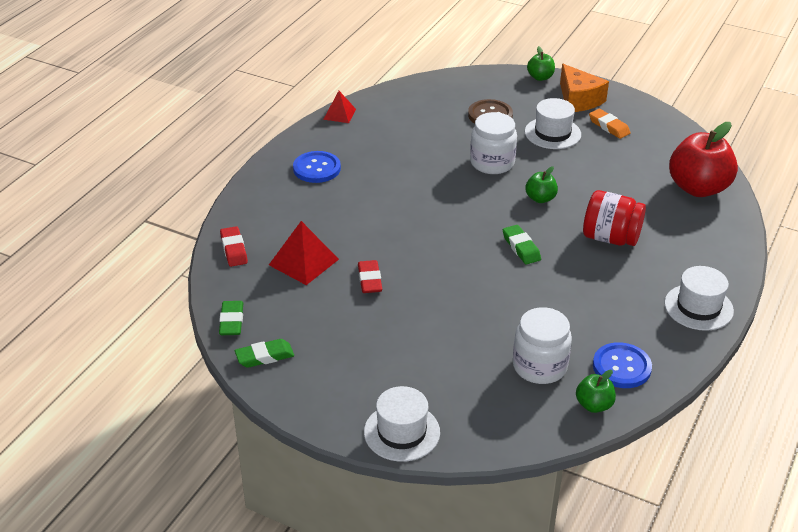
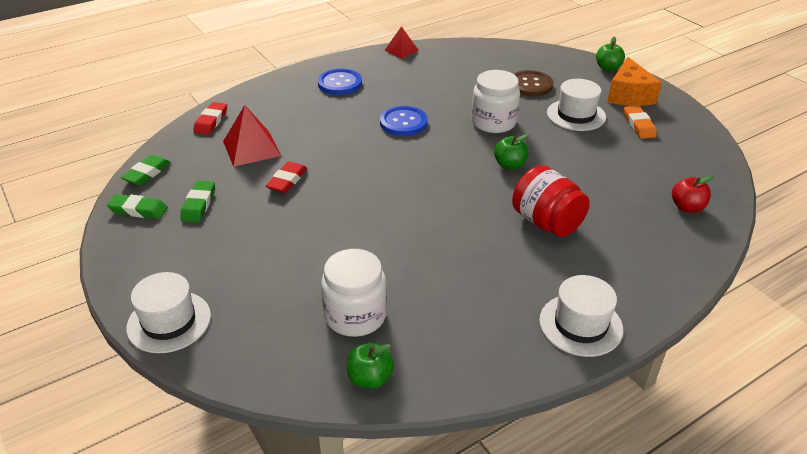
camera: 30 degrees right, 0 degrees up
(521, 247) = (448, 200): green eraser -> green eraser (199, 204)
(621, 367) = (437, 352): blue button -> blue button (403, 122)
(698, 188) = (687, 207): red apple -> red apple, size x0.48

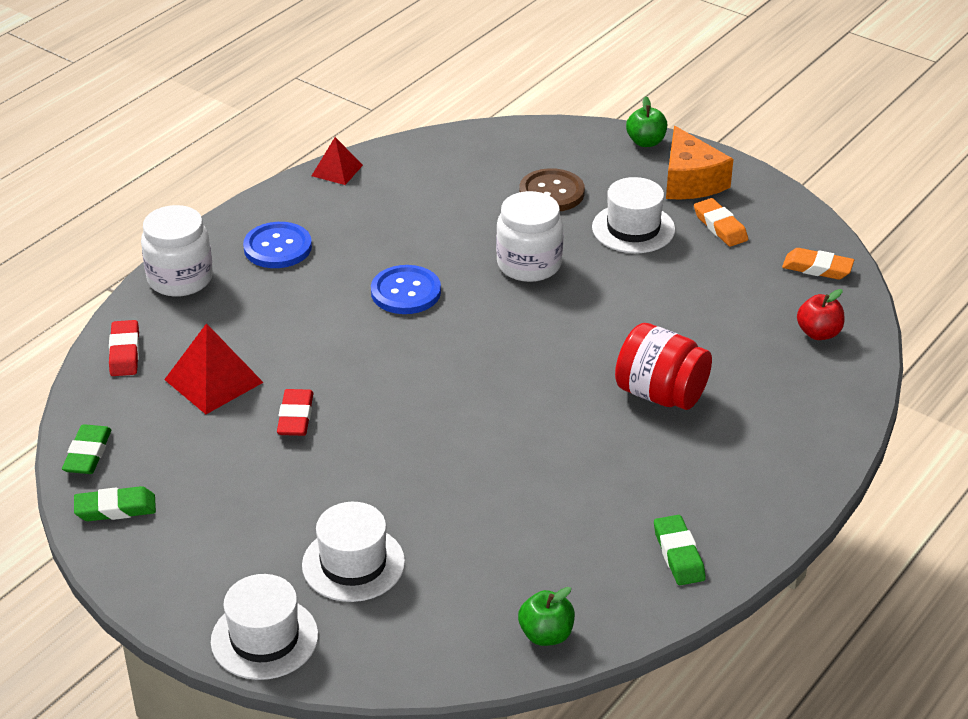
camera: 20 degrees left, 0 degrees up
(199, 204) = (195, 480): green eraser -> green eraser (678, 554)
(355, 315) = (489, 569): white jar -> white jar (180, 279)
(509, 165) = (579, 324): green apple -> none
(580, 325) = (751, 511): white hat -> white hat (353, 563)
(702, 164) = (817, 268): none -> orange eraser

